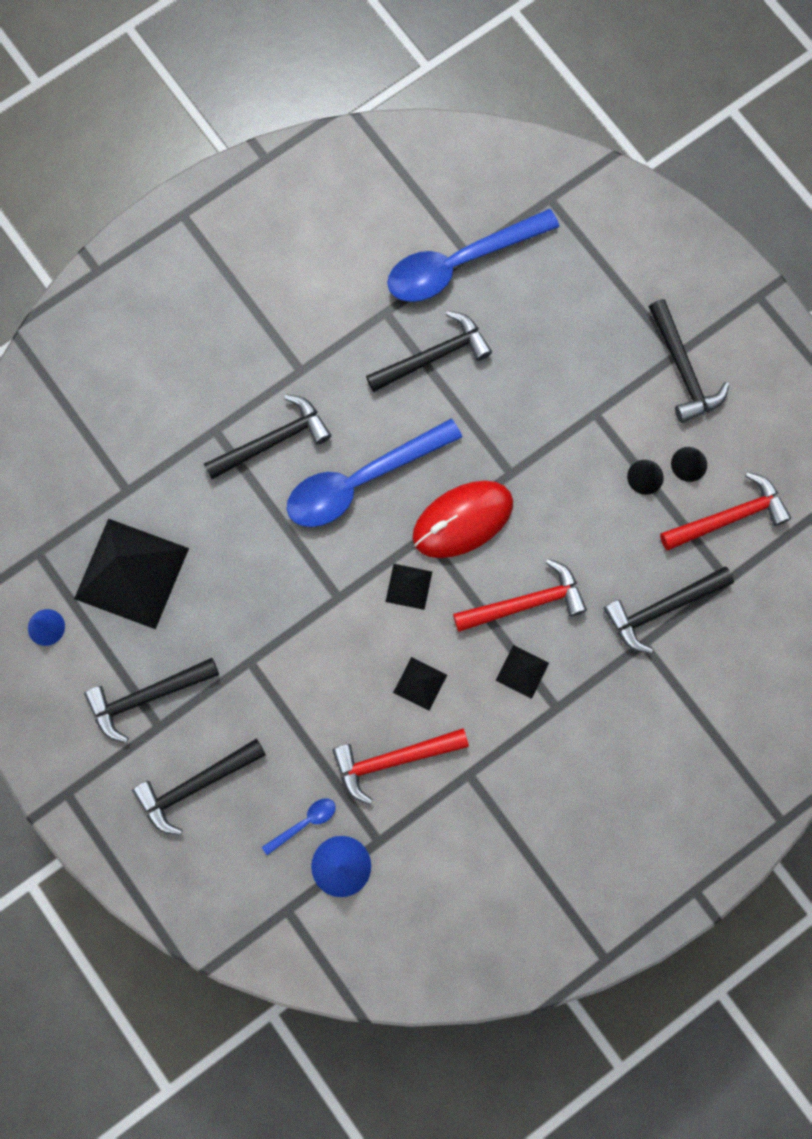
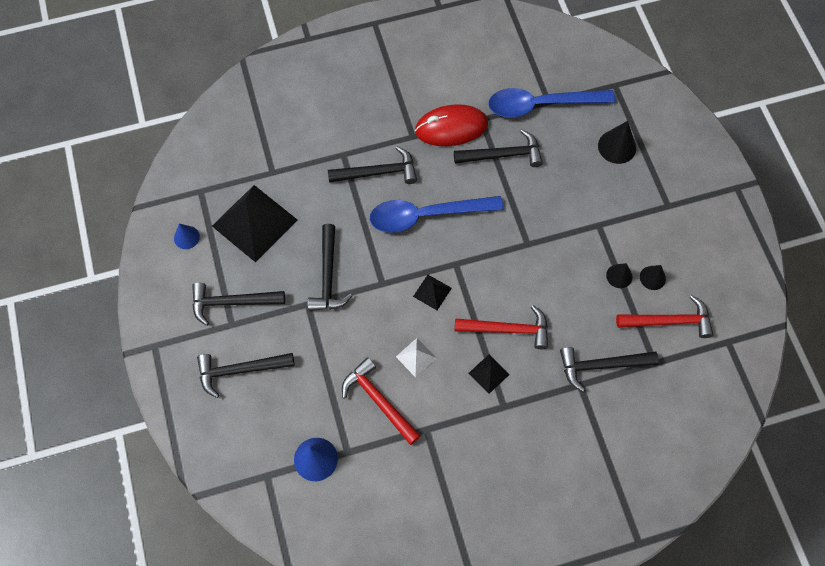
camera: 20 degrees right, 10 degrees down
(304, 823) = (302, 421): blue spoon -> none
(393, 760) = (379, 401): red hammer -> red hammer turned 45 degrees clockwise
(420, 683) = (416, 357): black pyramid -> white pyramid
(462, 520) = (484, 262): red mouse -> red mouse (451, 128)
(582, 291) = (617, 146): none -> black cone
(683, 369) = (669, 216): black hammer -> black hammer (328, 276)

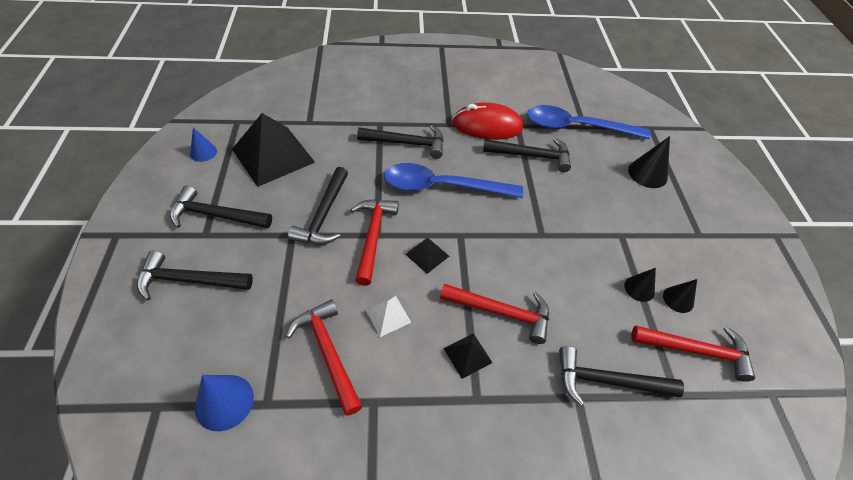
camera: 10 degrees right, 15 degrees down
(379, 287) = (372, 237): none -> red hammer

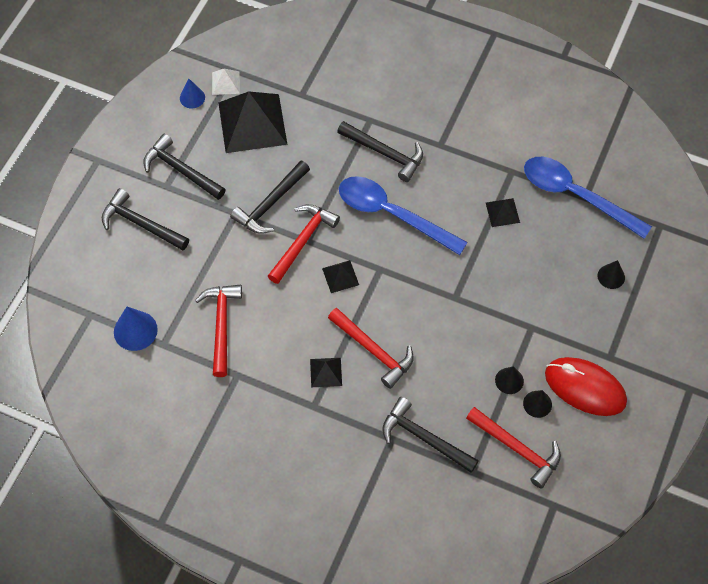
camera: 30 degrees right, 10 degrees up
(388, 315) = (280, 315): white pyramid -> white pyramid (225, 83)
(487, 126) = (479, 160): red mouse -> red mouse (585, 388)
(531, 156) = (502, 212): black hammer -> black pyramid
(647, 173) = (611, 276): black cone -> black cone, size x0.64

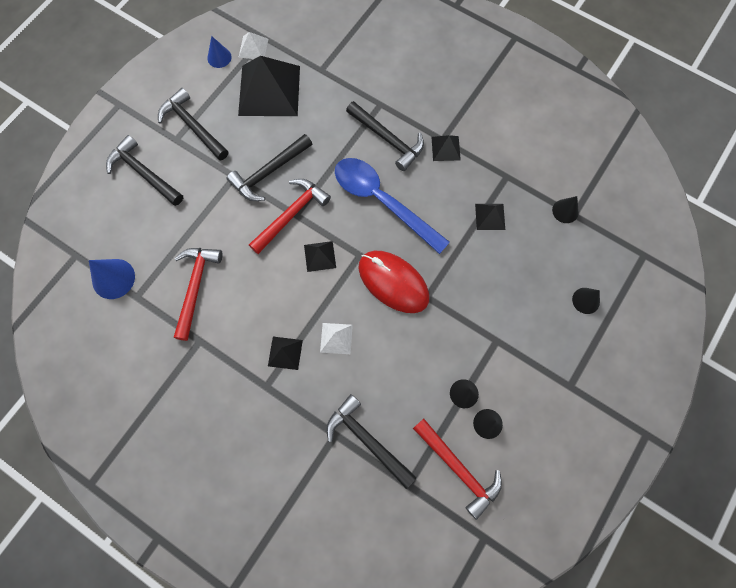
camera: 10 degrees right, 10 degrees up
(373, 350) = (336, 338): red hammer -> white pyramid
(445, 153) = (445, 148): none -> black pyramid
(576, 195) = (565, 211): blue spoon -> black cone
(585, 388) = (539, 415): red mouse -> red mouse (393, 282)

